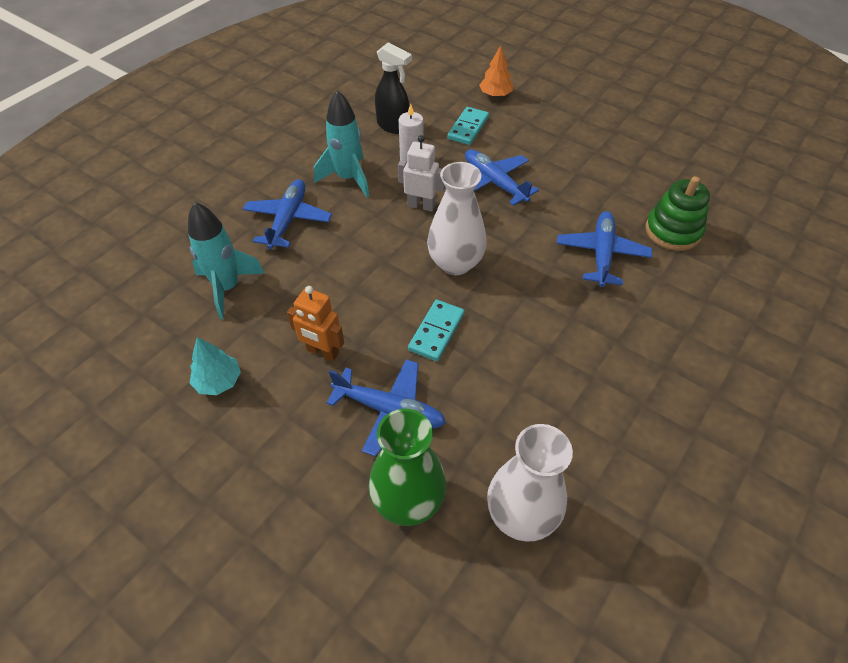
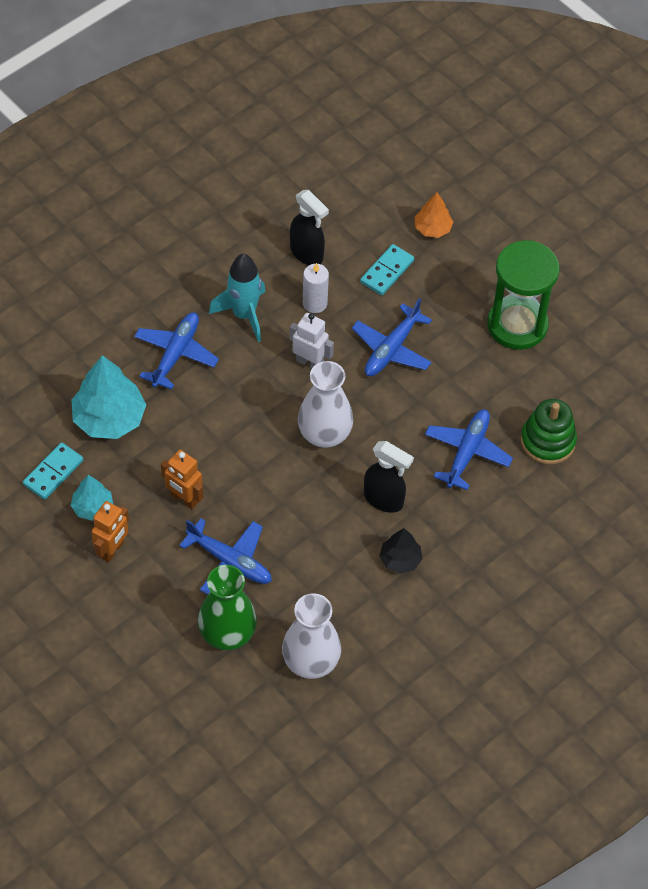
camera: 10 degrees right, 5 degrees up
(227, 288) = (109, 418): turquoise rocket -> turquoise tree
(247, 425) = (112, 550): none -> orange robot
(436, 332) = (287, 500): turquoise domino -> turquoise domino (53, 472)
(494, 183) = (391, 349): blue plane -> blue plane turned 120 degrees counterclockwise
(538, 312) = (384, 500): none -> black spray bottle
(579, 370) = (400, 560): none -> black tree
(598, 147) = (517, 325): none -> green hourglass

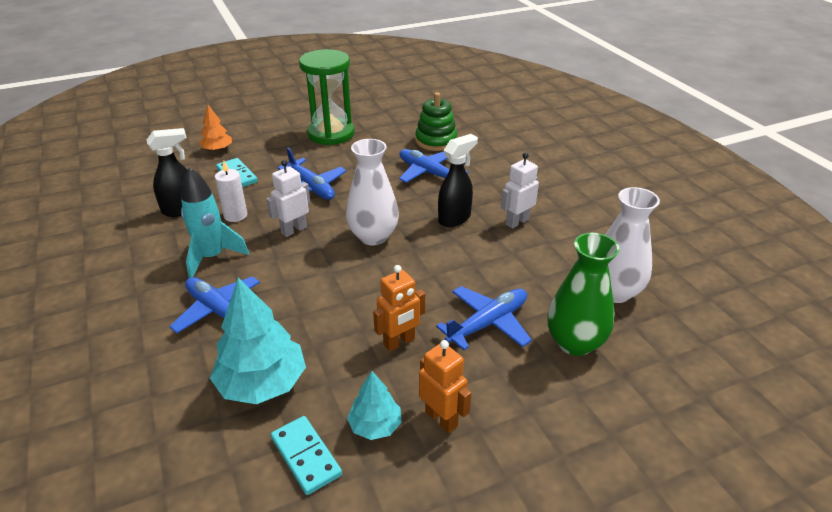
camera: 70 degrees left, 20 degrees down
(400, 560) = (517, 222): black tree -> white robot

